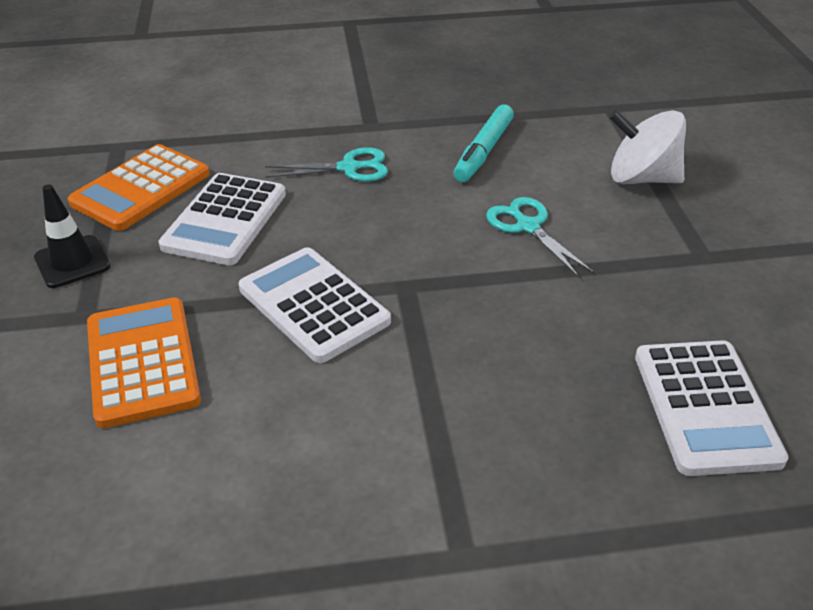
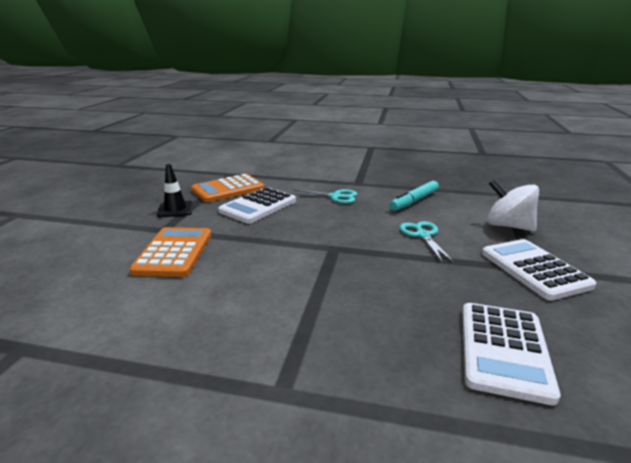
camera: 20 degrees right, 15 degrees down
(313, 305) = (277, 246): white calculator -> white calculator (534, 269)

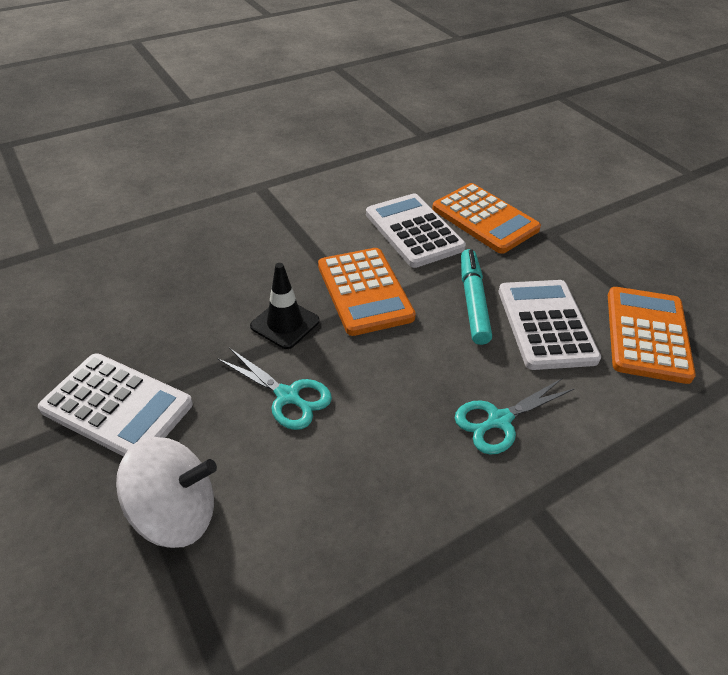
camera: 135 degrees right, 20 degrees up
(175, 209) = (605, 261): black traffic cone -> black traffic cone (285, 323)
(321, 254) = (364, 291): none -> orange calculator
(414, 201) = (374, 500): turquoise marker -> turquoise marker (473, 301)
(504, 350) = (131, 278): white calculator -> white calculator (413, 231)

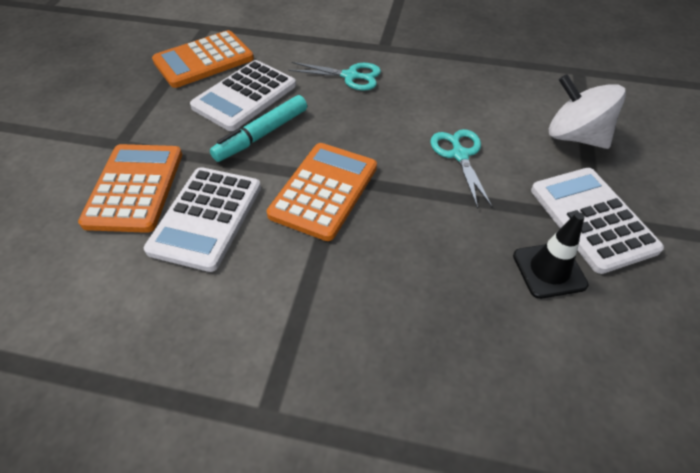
camera: 135 degrees left, 5 degrees up
(285, 323) = (414, 205): black traffic cone -> black traffic cone (549, 270)

